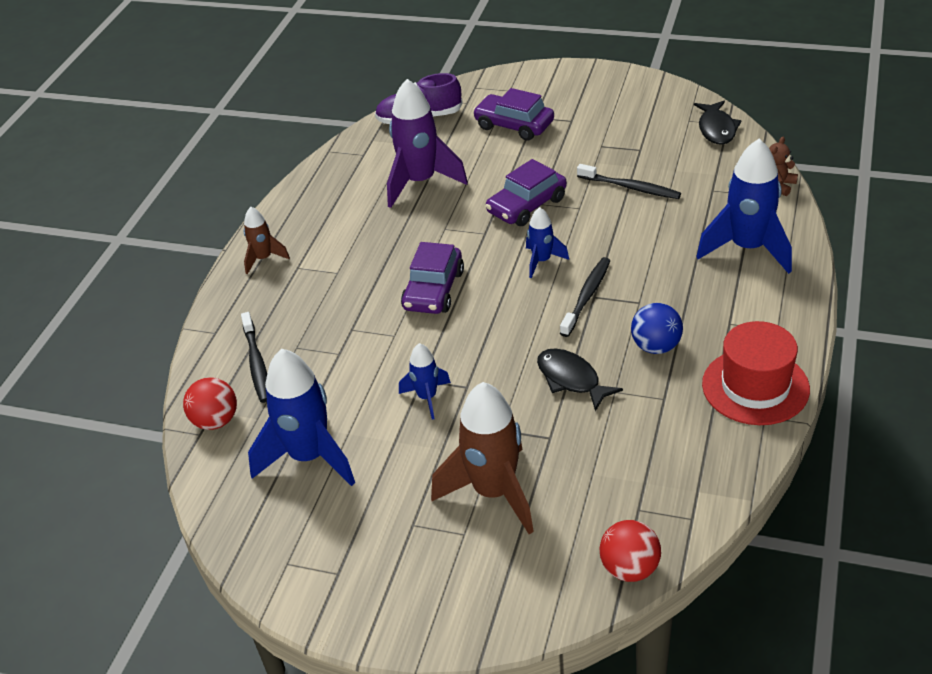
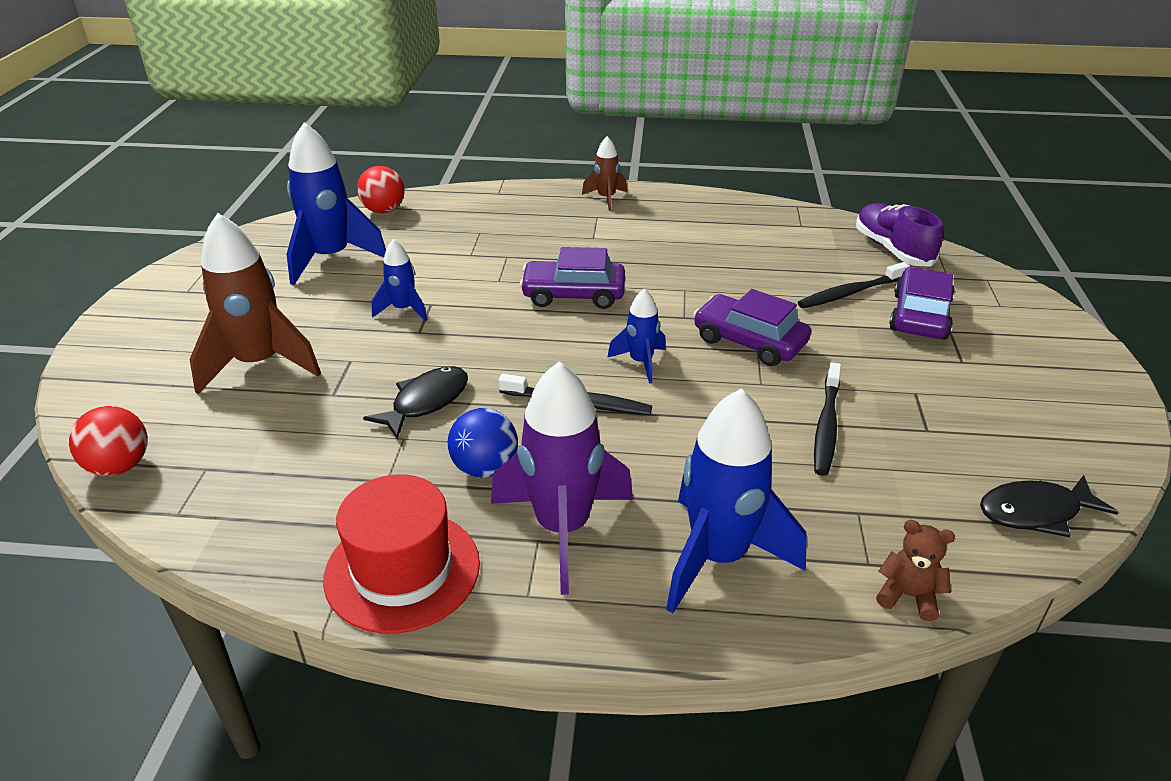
camera: 75 degrees right, 5 degrees down
(256, 363) = (457, 217): black toothbrush -> black toothbrush (850, 293)
(420, 182) = (764, 265): purple rocket -> purple rocket (562, 528)

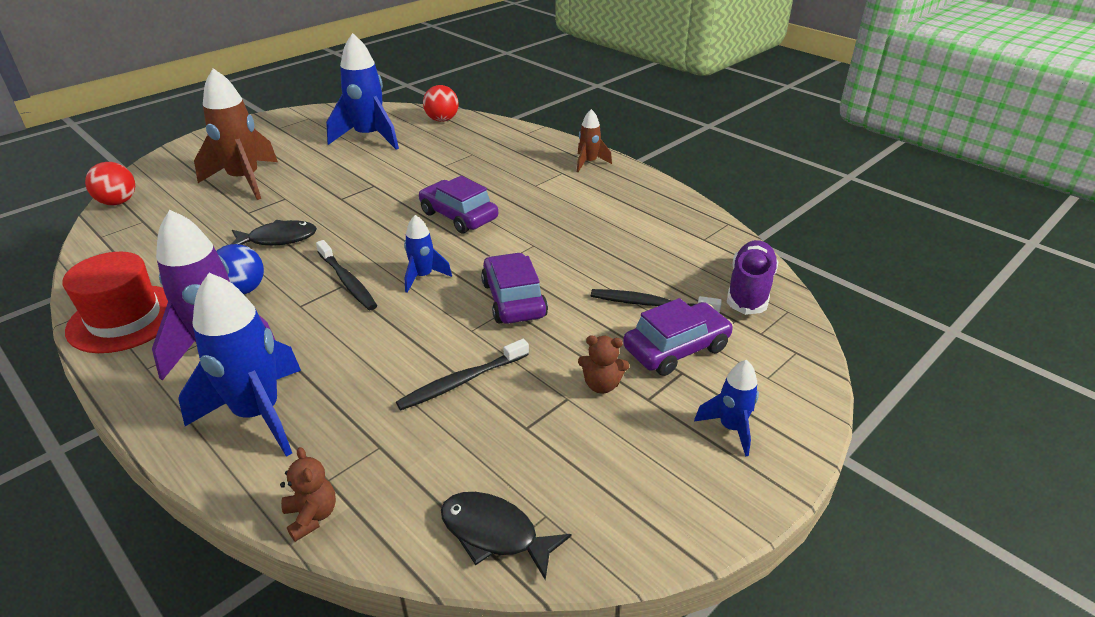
camera: 40 degrees right, 0 degrees up
(403, 310) = (354, 182): blue rocket -> blue rocket (731, 428)
(920, 369) = (601, 385): none -> brown teddy bear

